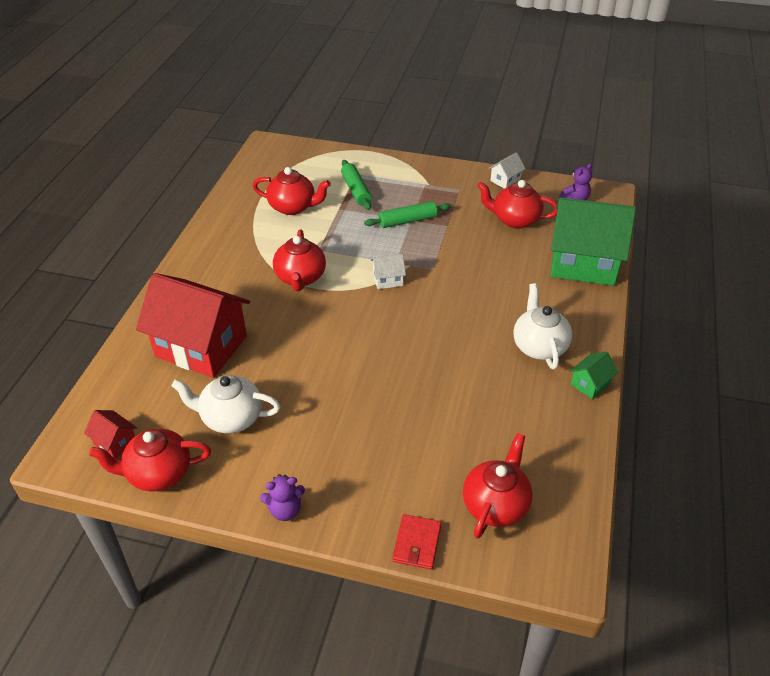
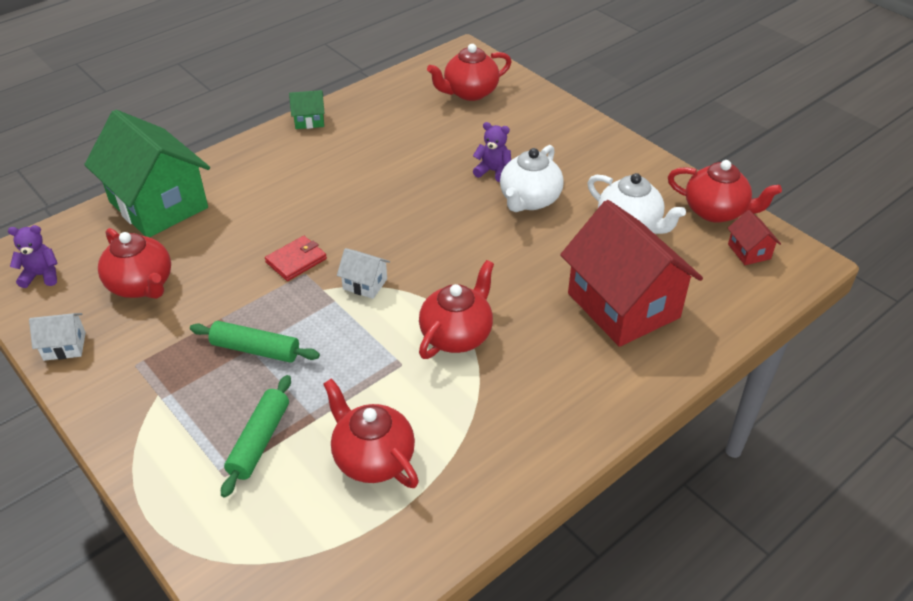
camera: 145 degrees left, 0 degrees up
(285, 510) = (622, 148): purple teddy bear -> purple teddy bear (493, 171)
(417, 543) = (543, 97): red wallet -> red wallet (296, 260)
(539, 346) = (308, 160): white teapot -> white teapot (529, 200)

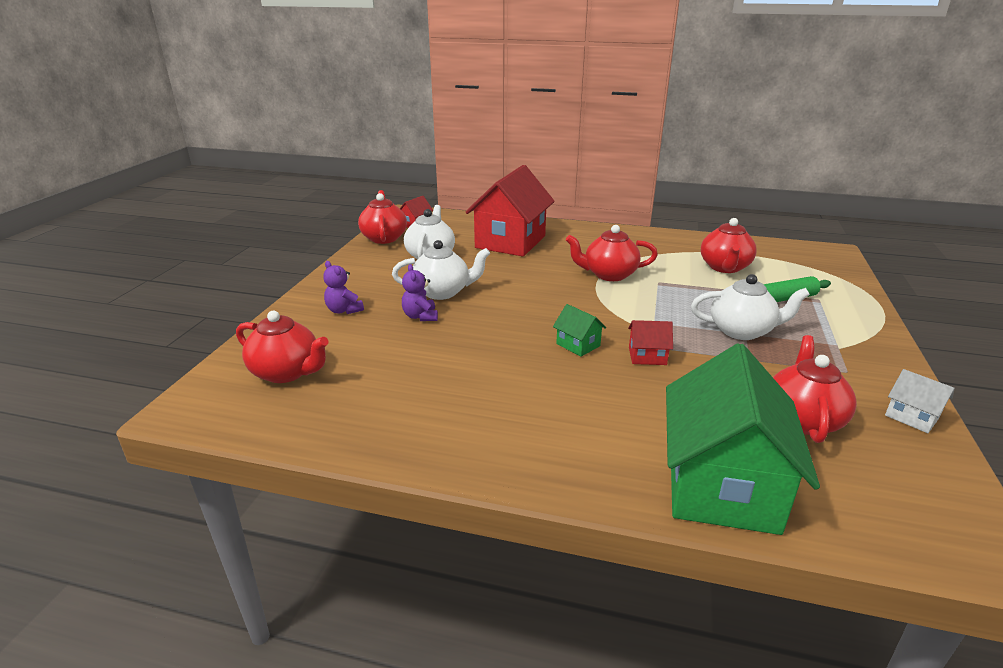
camera: 125 degrees left, 15 degrees down
(41, 275) = (920, 498): purple teddy bear -> purple teddy bear (344, 310)
(255, 349) = (742, 331): green rolling pin -> white teapot
(296, 260) = (647, 356): red wallet -> red house
(309, 120) = (443, 459): green house -> green house (578, 345)
(365, 284) = (621, 318): white house -> none

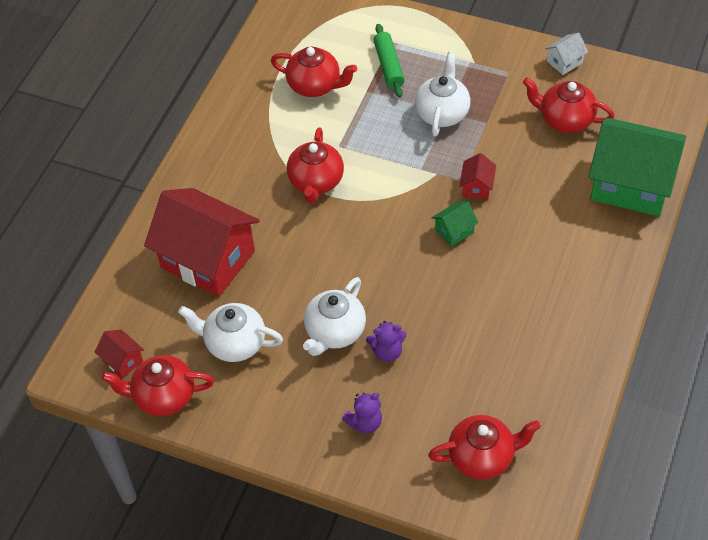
camera: 80 degrees left, 25 degrees up
(287, 372) = (482, 457): red teapot -> red teapot turned 45 degrees clockwise
(442, 292) = (335, 332): white teapot -> white teapot turned 150 degrees counterclockwise

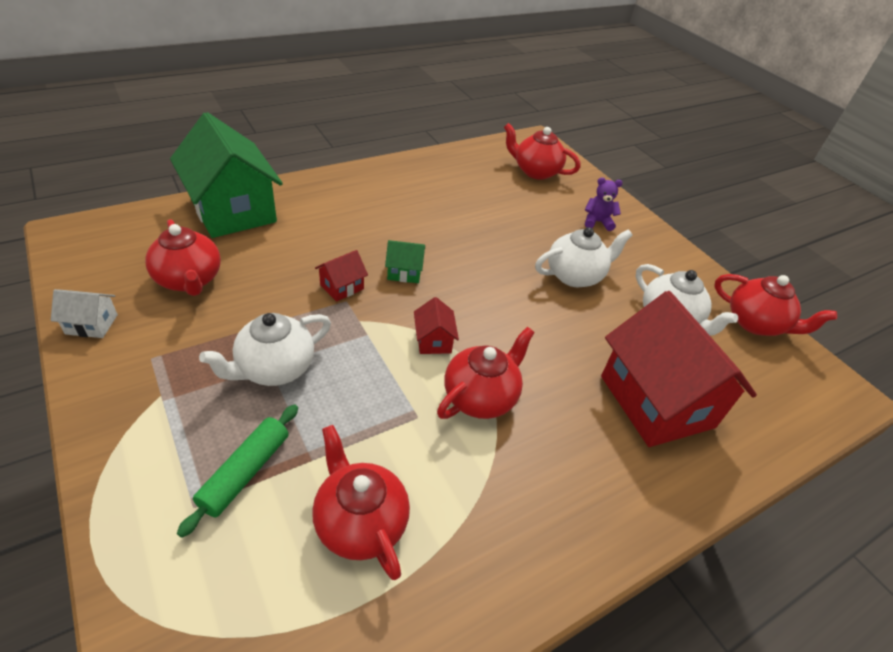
camera: 150 degrees left, 10 degrees down
(122, 360) = (789, 371): red house -> red house (433, 340)
(387, 352) = (545, 242): purple teddy bear -> none

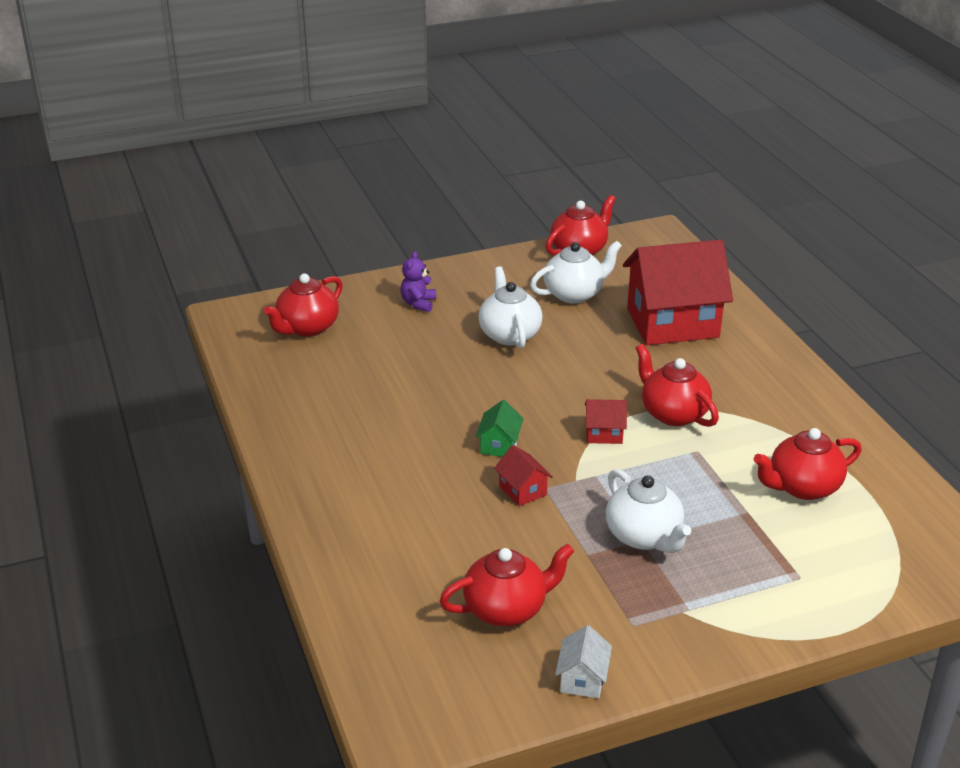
camera: 75 degrees left, 10 degrees down
(233, 210) = (363, 582): green house -> none
(245, 472) = (764, 550): green rolling pin -> none

